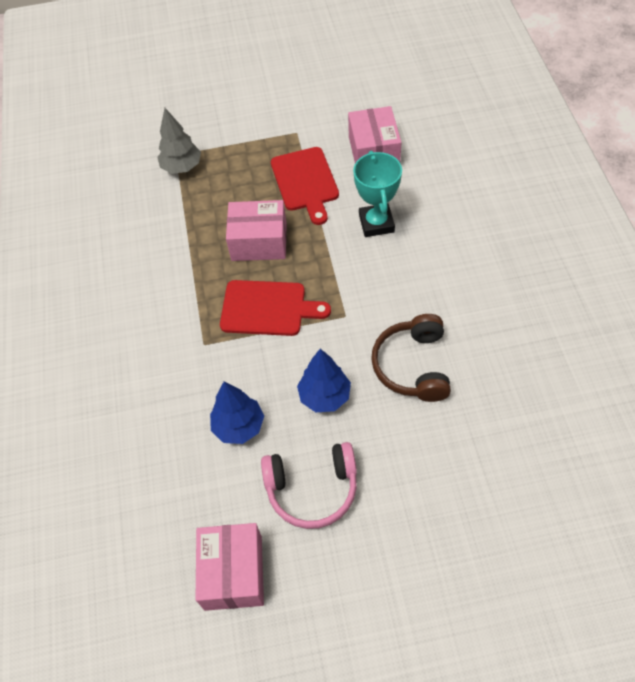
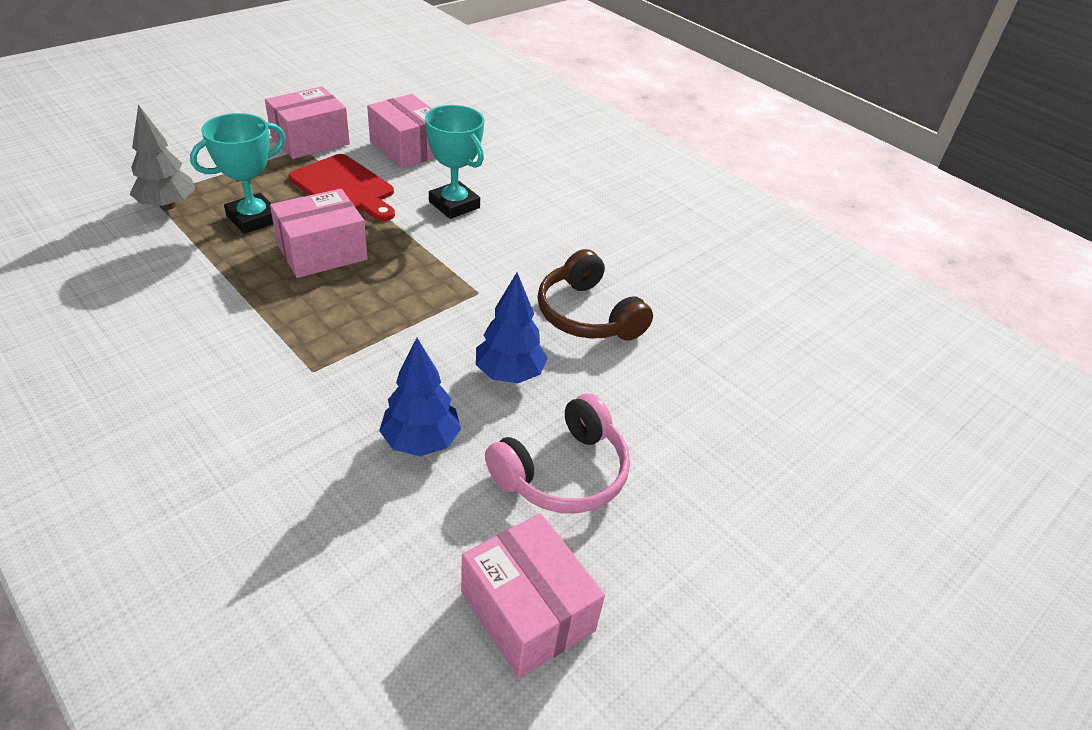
camera: 40 degrees left, 15 degrees down
(229, 196) = (253, 219): none -> turquoise trophy
(268, 308) = (377, 311): red cutting board -> none
(305, 124) = (310, 140): none -> pink box

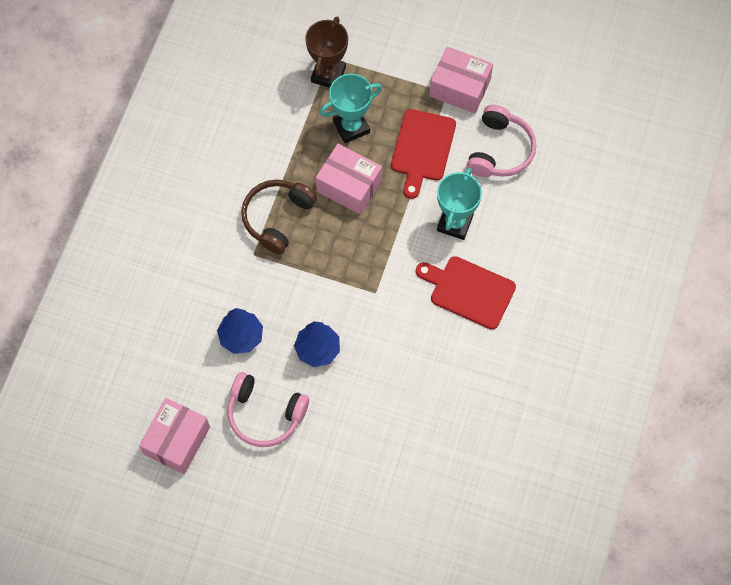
camera: 65 degrees right, 25 degrees up
(167, 205) = (328, 74): grey tree -> brown trophy
(253, 219) = (351, 127): turquoise trophy -> turquoise trophy turned 45 degrees counterclockwise
(407, 148) = (500, 150): pink box -> pink headphones
(542, 229) = (468, 291): none -> red cutting board
(587, 315) = (399, 363): brown headphones -> brown headphones (277, 218)

